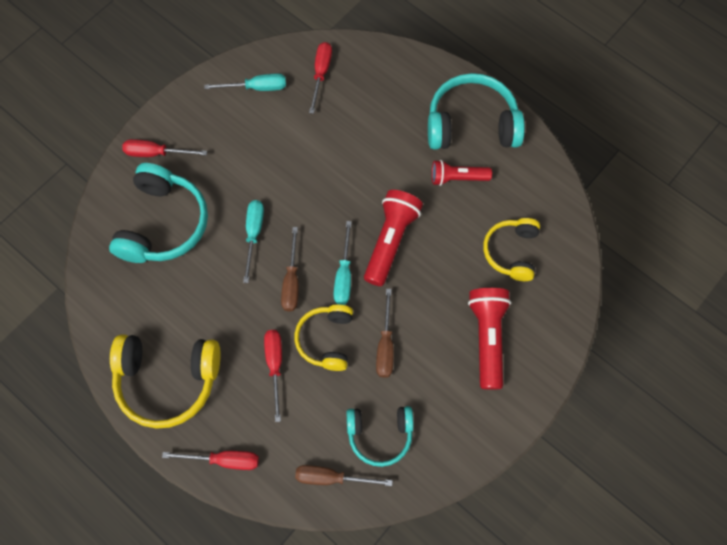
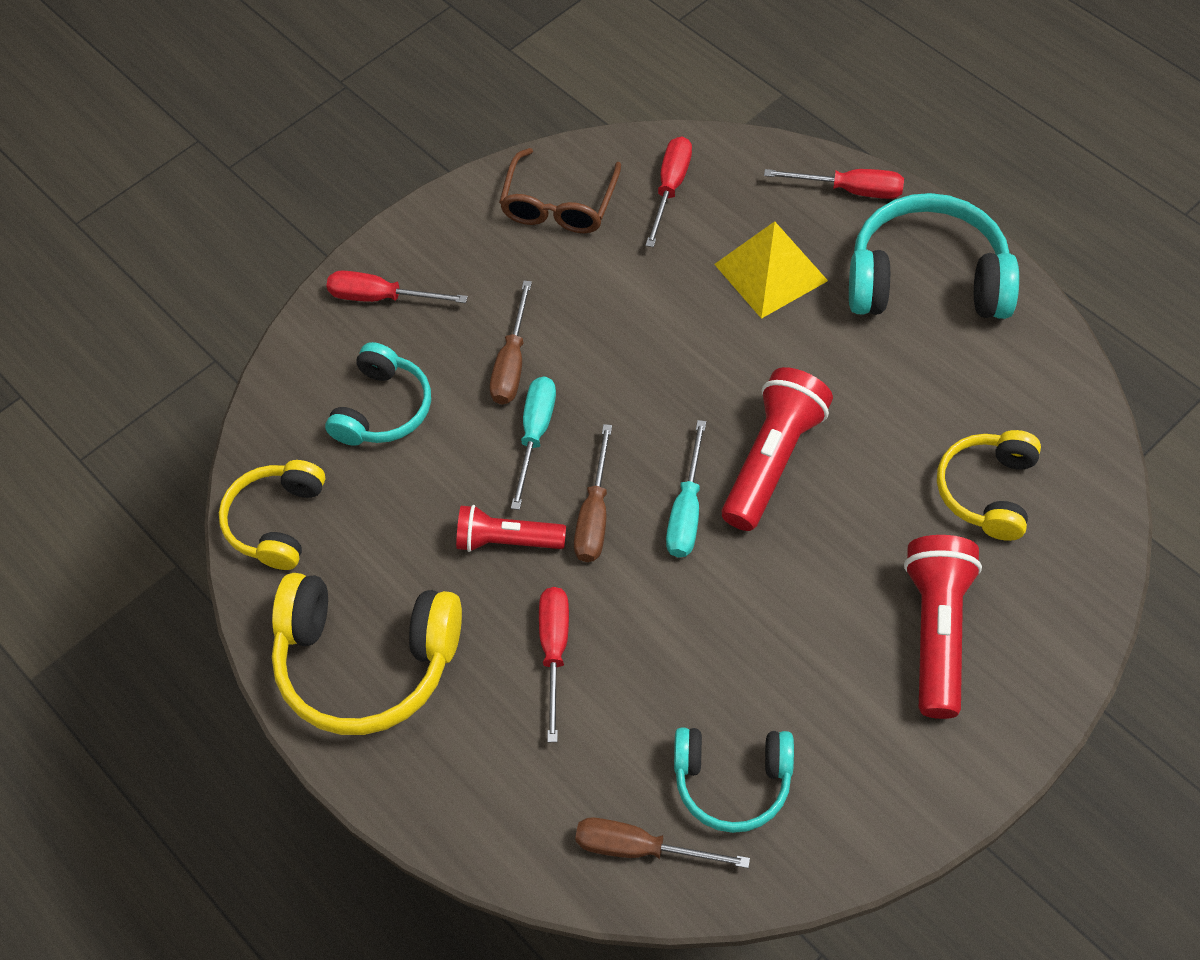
camera: 10 degrees right, 10 degrees down
(163, 224) = (383, 409): turquoise headphones -> turquoise headphones, size x0.63
(224, 460) = (451, 803): red screwdriver -> red screwdriver (850, 190)
(256, 88) = (559, 204): turquoise screwdriver -> brown glasses
(326, 339) = (648, 614): yellow headphones -> yellow headphones (277, 522)
(382, 124) = (770, 272): none -> yellow pyramid
(385, 345) = (752, 631): brown screwdriver -> brown screwdriver (512, 363)
(457, 178) = (896, 365): red flashlight -> red flashlight (506, 540)

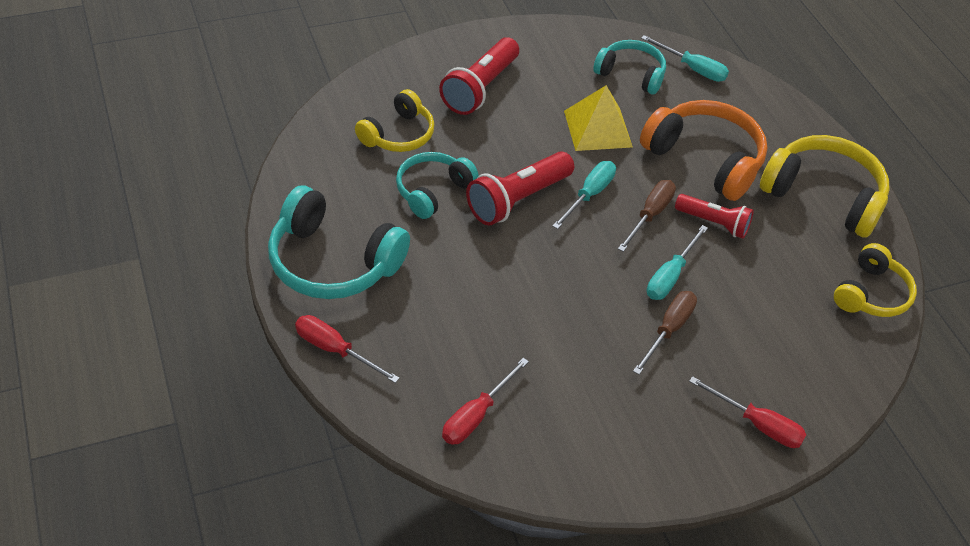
camera: 165 degrees left, 10 degrees down
(383, 409) = (777, 337): turquoise headphones -> turquoise headphones (432, 191)
(554, 651) = (705, 159): red screwdriver -> orange headphones
(559, 204) = (577, 442): brown glasses -> none
(640, 848) = (692, 69): brown screwdriver -> turquoise screwdriver
(770, 272) = (440, 314): yellow pyramid -> yellow pyramid (598, 129)

